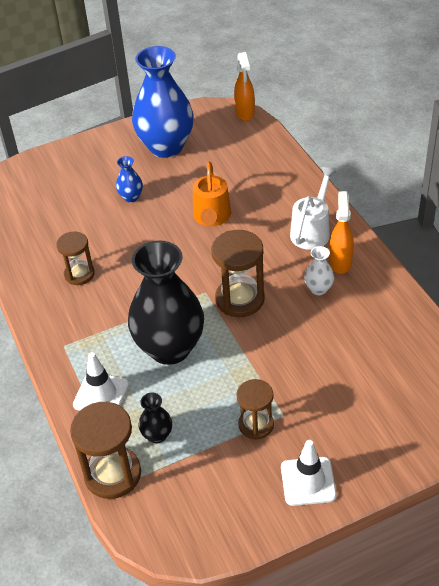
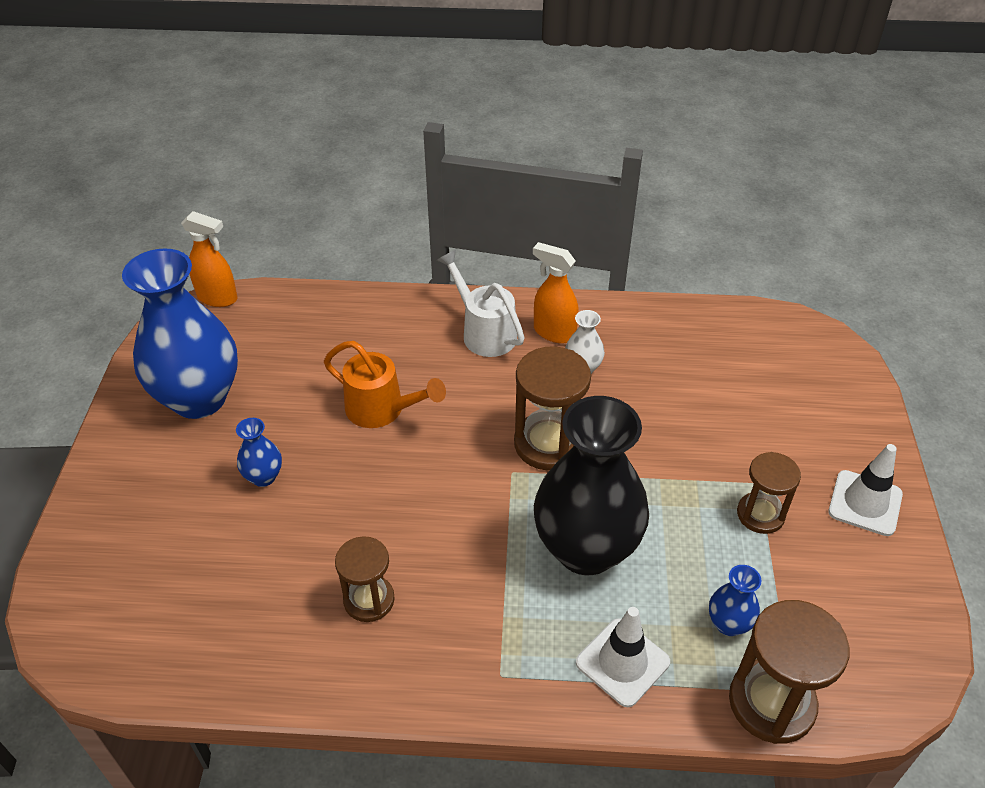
camera: 65 degrees left, 0 degrees up
(157, 435) = (728, 624): black vase -> blue vase

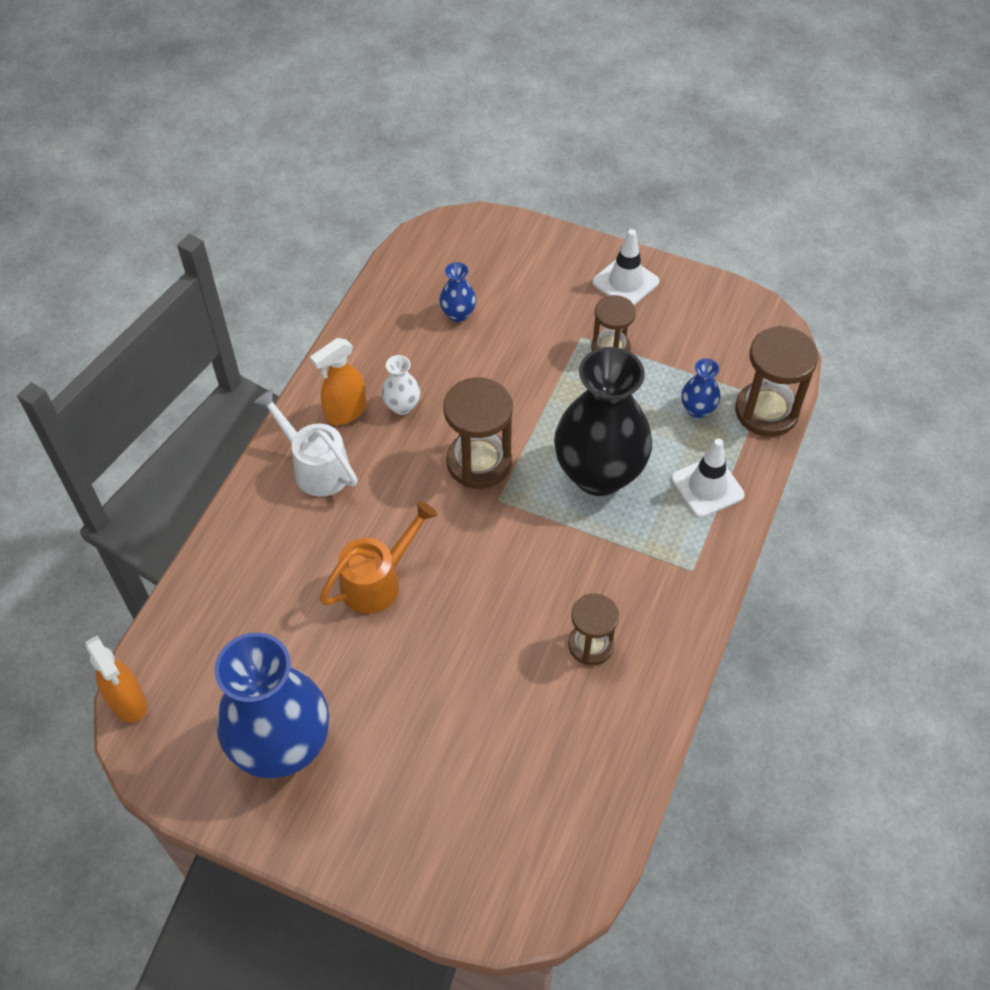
camera: 70 degrees left, 10 degrees up
(218, 298) = (128, 702): orange spray bottle -> orange spray bottle turned 105 degrees clockwise
(264, 477) = (418, 702): blue vase -> blue vase (458, 314)
(484, 332) = (315, 467): white watering can -> white watering can turned 60 degrees clockwise

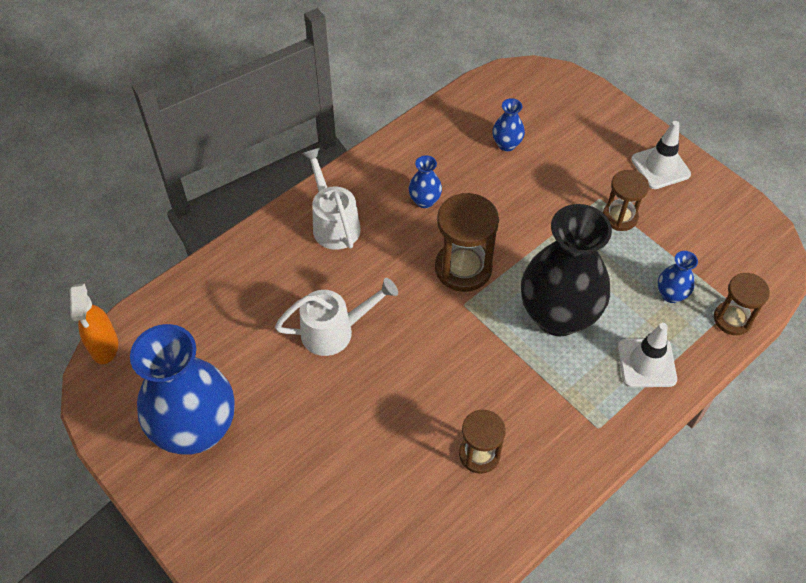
camera: 25 degrees right, 0 degrees up
(345, 412) = (378, 189): orange spray bottle -> none
(378, 581) = (335, 331): orange watering can -> white watering can
(402, 406) = (424, 201): white vase -> blue vase
(766, 411) = (732, 319): brown hourglass -> brown hourglass, size x0.64

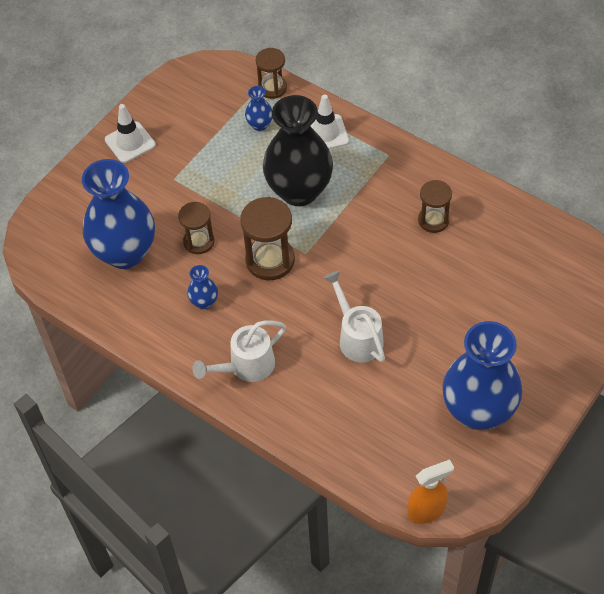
camera: 100 degrees left, 0 degrees up
(506, 144) = (125, 253): blue vase -> blue vase, size x2.38
(620, 217) = (190, 163): brown hourglass -> brown hourglass (199, 241)

